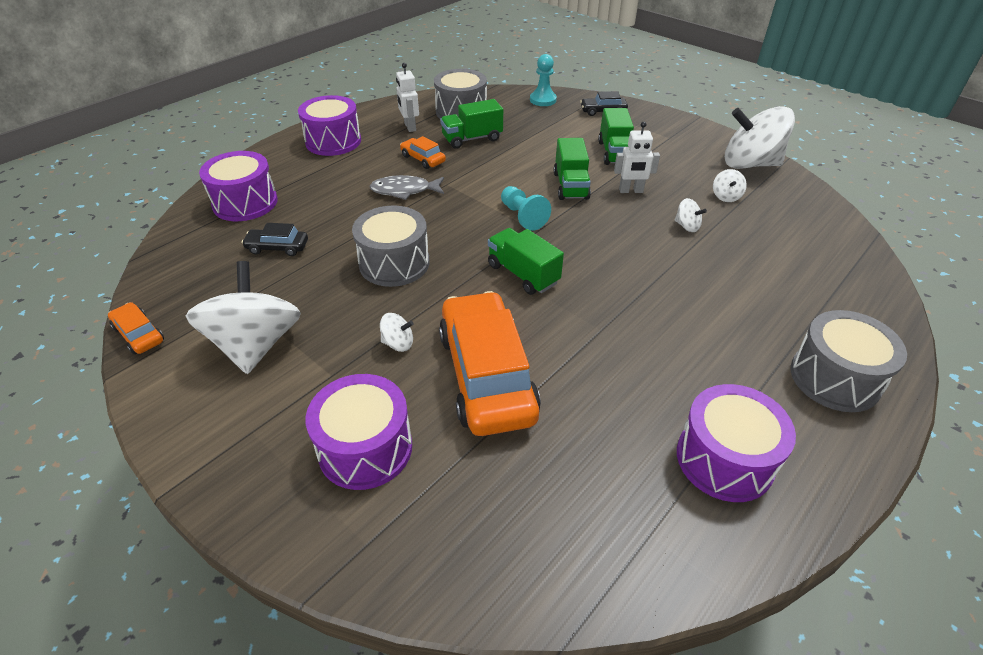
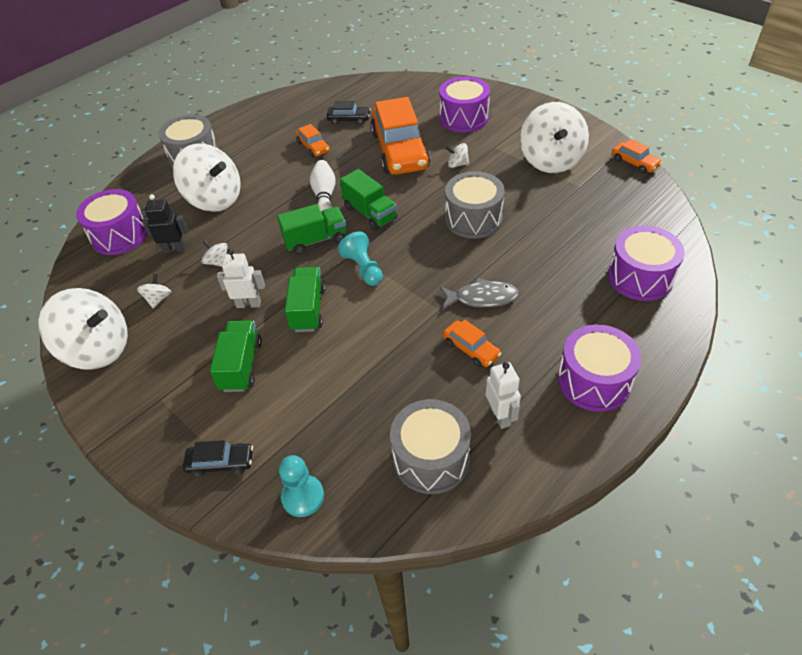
camera: 175 degrees left, 5 degrees up
(277, 247) = (578, 229): black car -> black car (349, 119)
(472, 139) = (413, 390): green truck -> green truck (315, 240)
(589, 299) = (324, 196): none -> white bowling pin
(636, 390) = (313, 147): none -> orange car
(724, 459) = (281, 121): purple drum -> purple drum (120, 235)
(743, 301) = (215, 199): none -> white spinning top
(747, 240) = (175, 249): none -> black robot

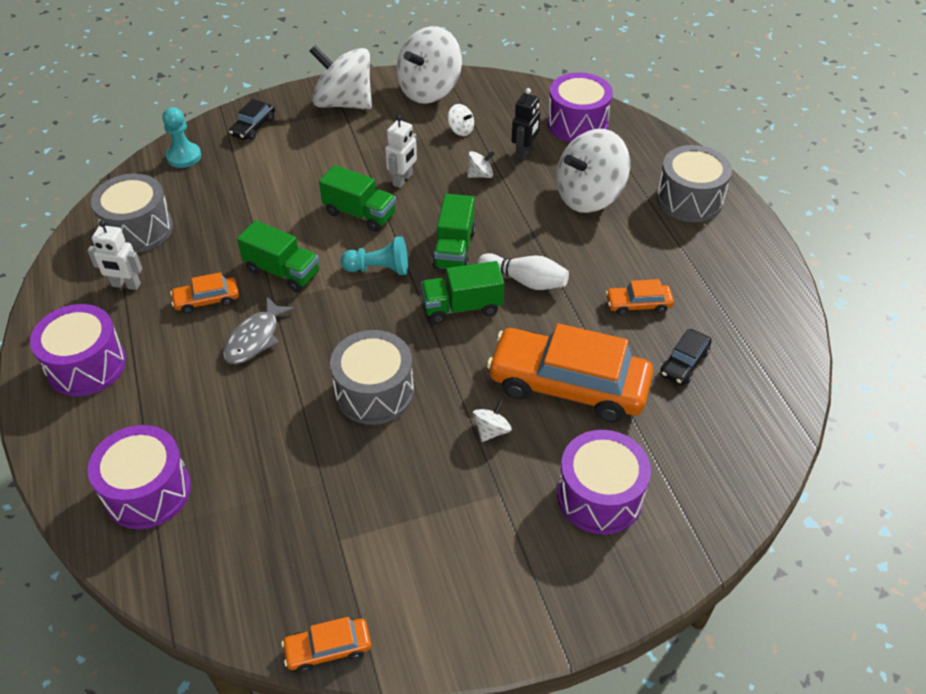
camera: 115 degrees right, 0 degrees up
(241, 365) = (334, 158): green truck -> green truck (282, 272)
(551, 160) = (418, 543): white spinning top -> white spinning top (344, 103)

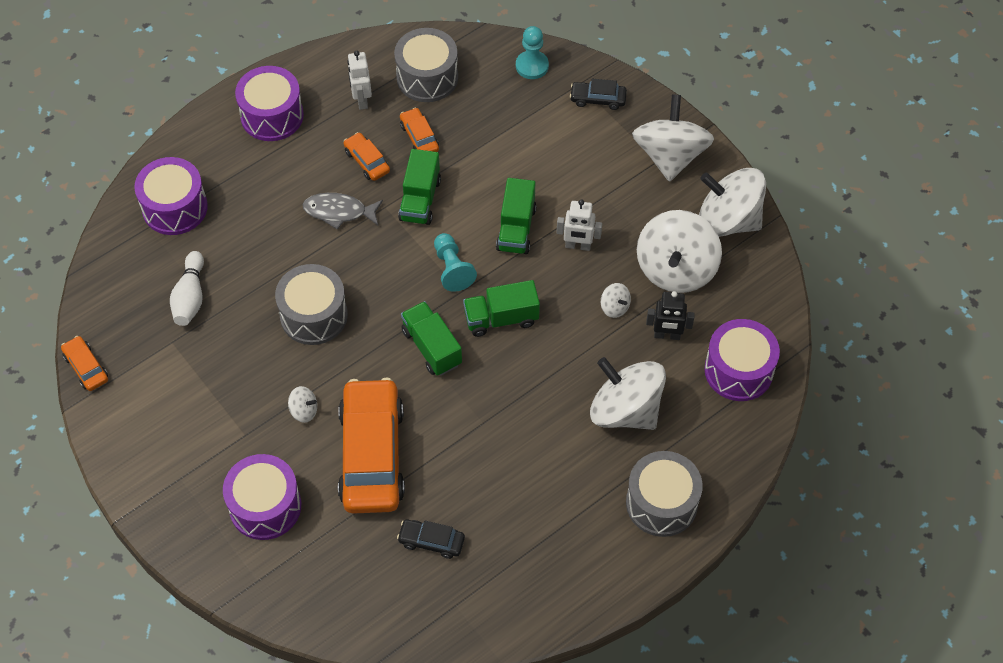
camera: 70 degrees right, 10 degrees up
(460, 130) = (676, 269): white spinning top -> white spinning top, size x2.42
(525, 281) = (484, 387): white bowling pin -> white bowling pin (190, 297)
(638, 304) = (490, 488): orange car -> orange car (419, 137)

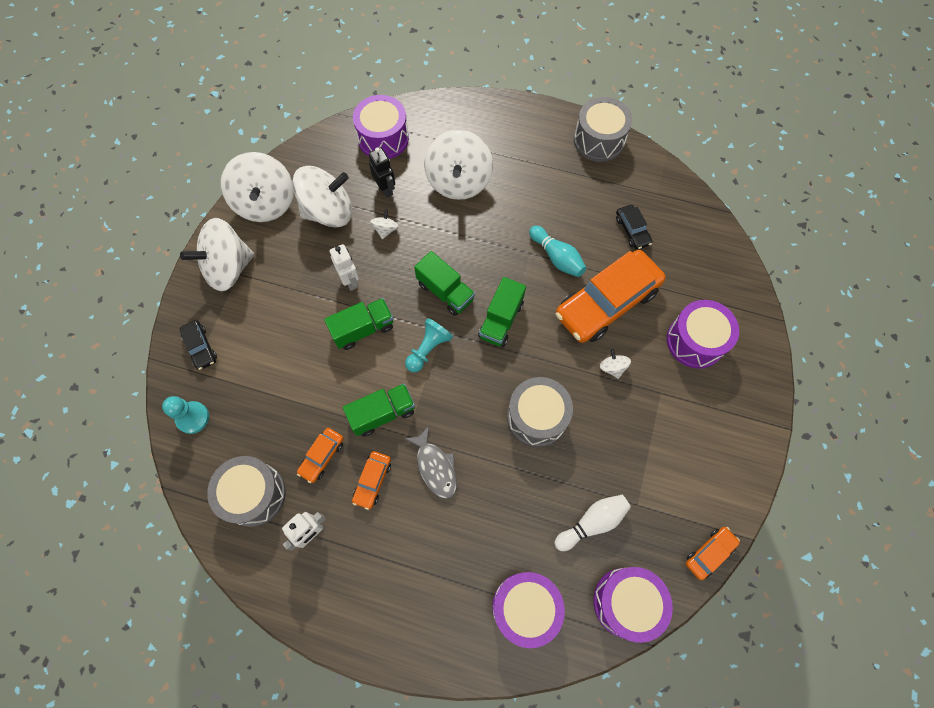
camera: 125 degrees left, 10 degrees up
(86, 367) = (709, 553): orange car -> orange car turned 150 degrees counterclockwise
(272, 116) = (377, 599): purple drum -> purple drum (626, 602)
(459, 444) = (557, 257): none -> turquoise bowling pin
(661, 503) = (506, 130): grey drum -> grey drum (599, 140)

